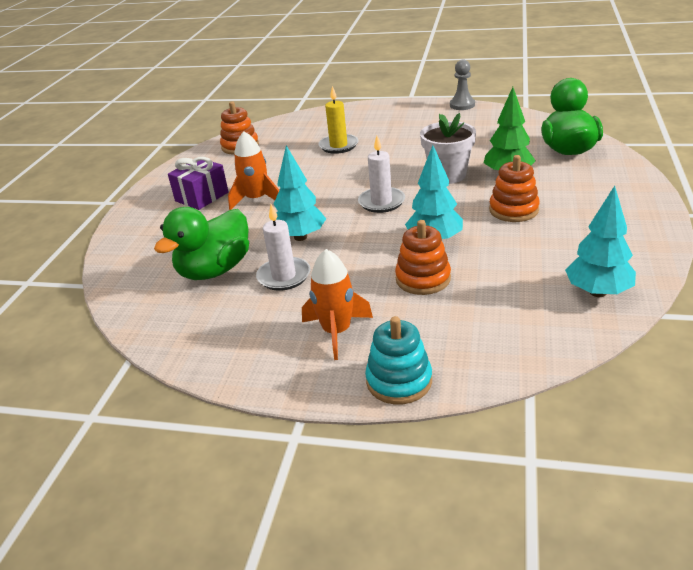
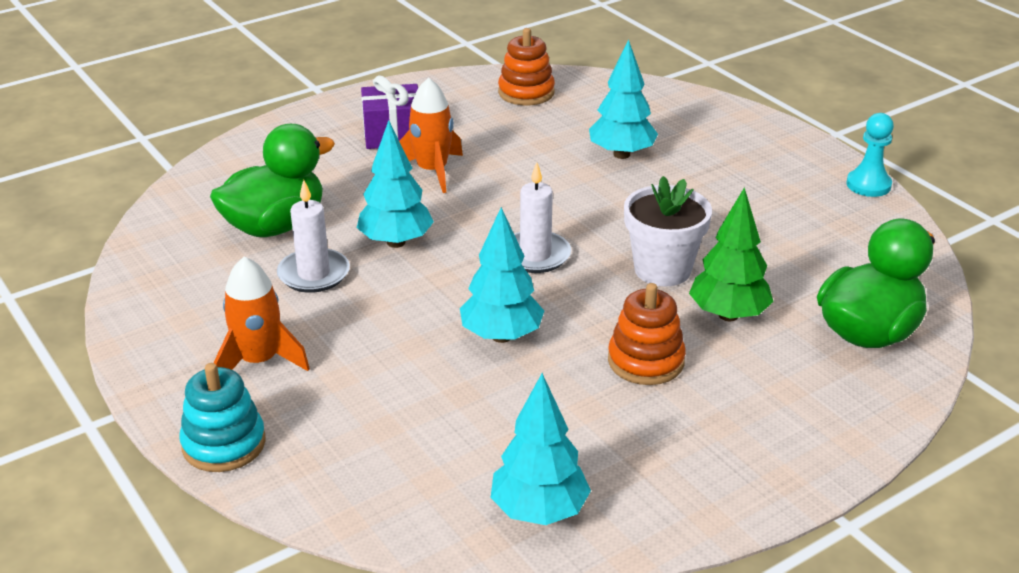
camera: 40 degrees right, 0 degrees up
(215, 270) = (275, 226): green duck -> green duck turned 150 degrees clockwise
(338, 146) = (622, 154): yellow candle -> turquoise tree
(423, 279) = (415, 367): orange stacking toy -> none
(462, 105) = (868, 185): grey pawn -> turquoise pawn

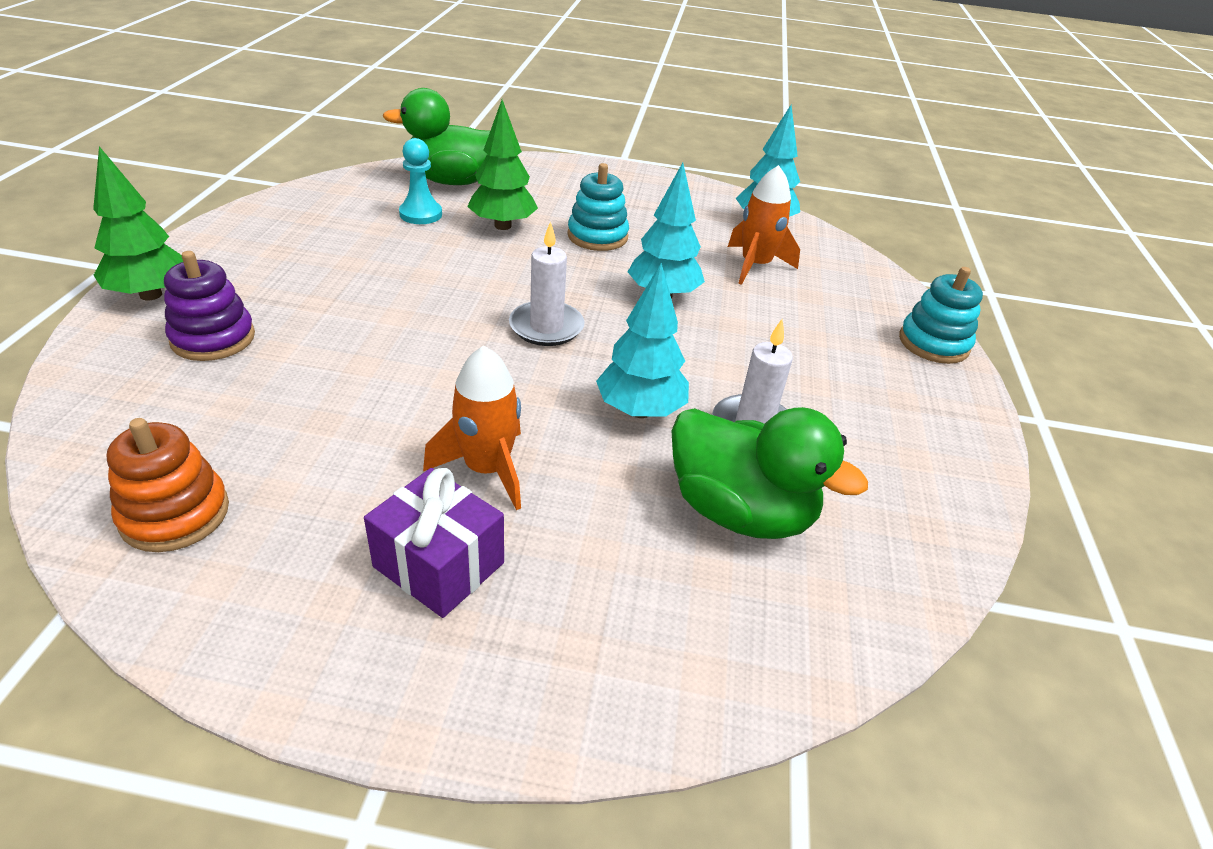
camera: 140 degrees left, 5 degrees up
(259, 361) = (867, 381): orange rocket -> orange rocket (755, 265)
(275, 226) = (740, 511): green duck -> green duck turned 150 degrees counterclockwise
(622, 154) = (295, 359): turquoise tree -> none
(646, 361) = (597, 236): orange stacking toy -> turquoise stacking toy
(662, 270) = (482, 266): white flower pot -> none
(681, 138) = (213, 338): none -> purple stacking toy
(767, 133) = (151, 294): none -> green tree
(868, 185) = (223, 223): turquoise pawn -> turquoise pawn (421, 214)

